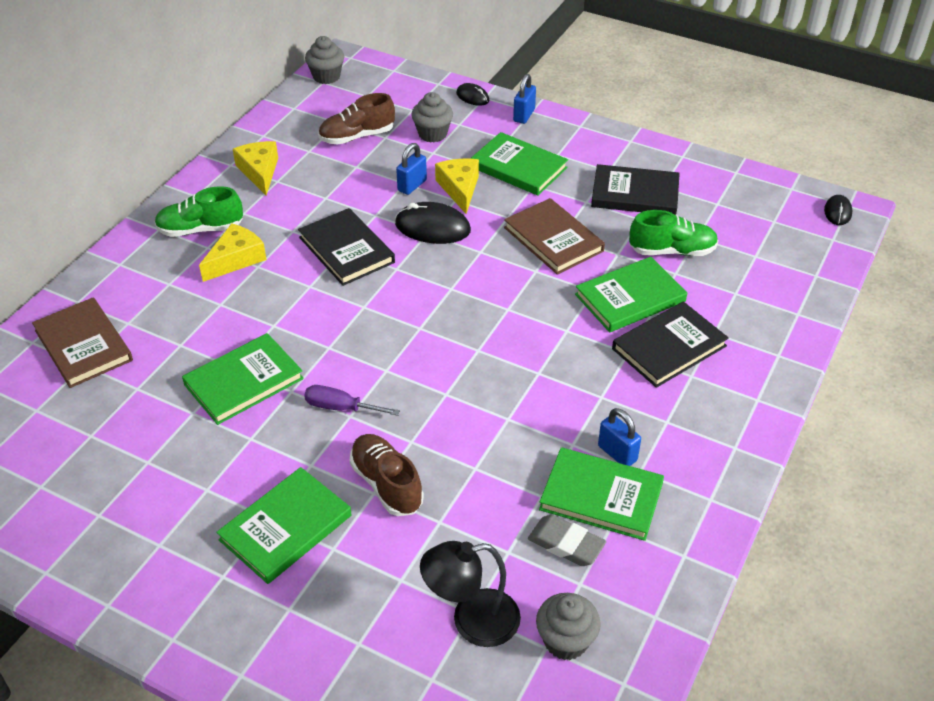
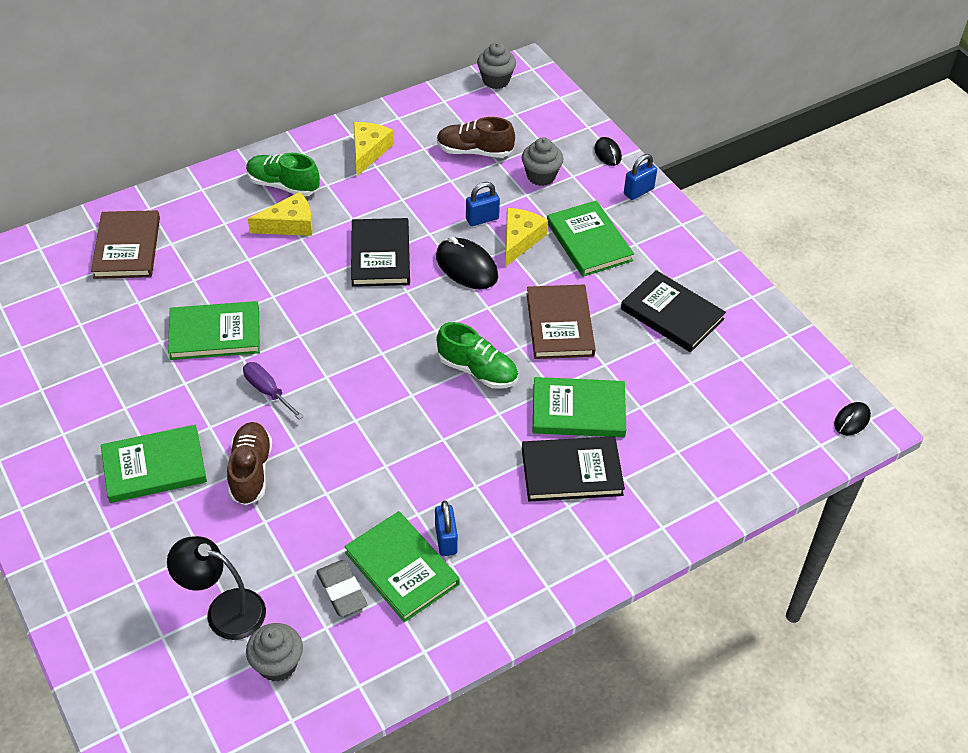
camera: 30 degrees right, 5 degrees up
(672, 251) = (656, 384): green shoe -> green shoe (477, 370)

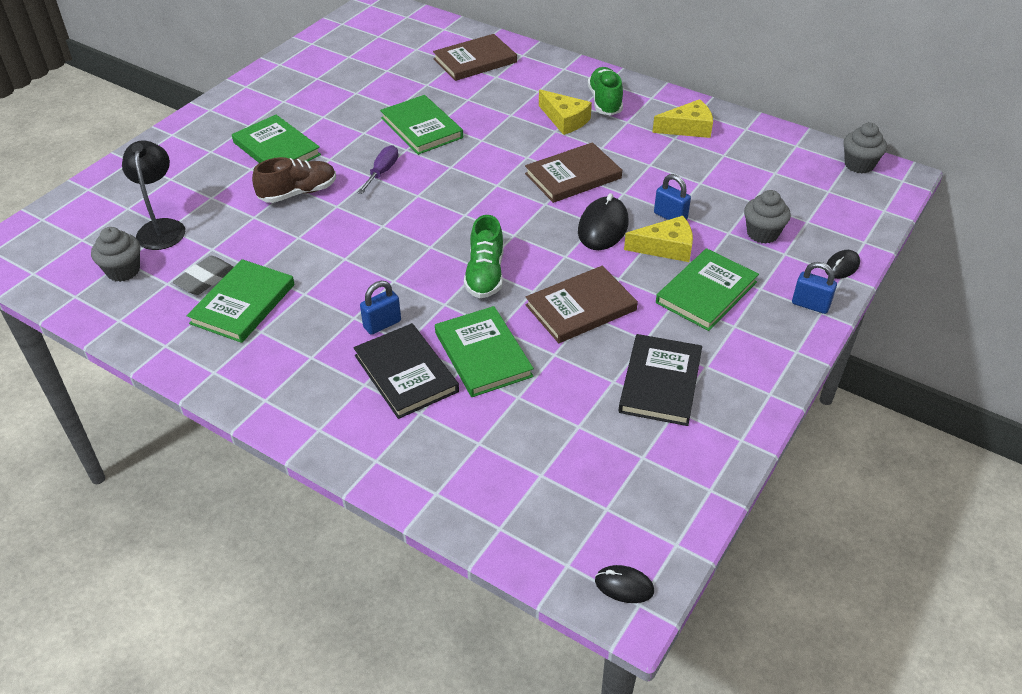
camera: 65 degrees right, 5 degrees down
(380, 255) = (573, 176): black book -> brown book
(446, 540) = (285, 319): blue padlock -> blue padlock (382, 324)
(474, 151) = (751, 183): brown shoe -> none

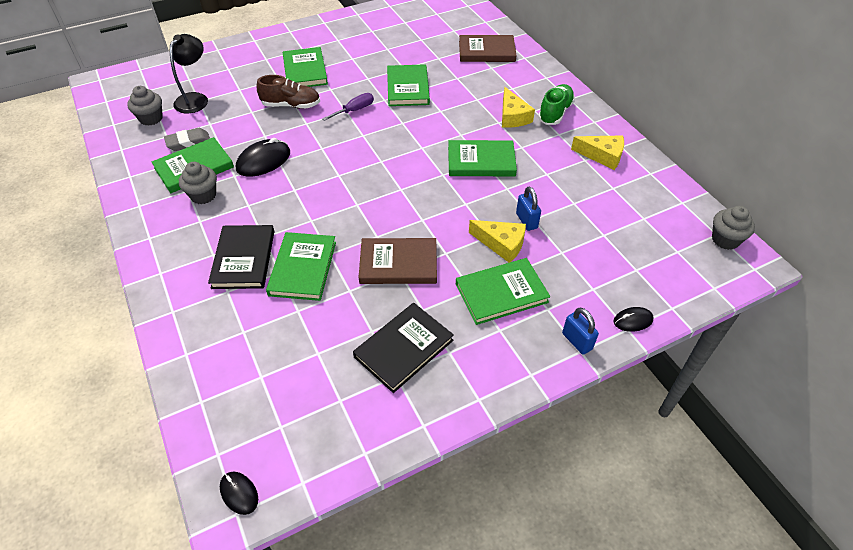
camera: 30 degrees right, 5 degrees up
(382, 324) = (260, 217): blue padlock -> none
(485, 275) = (355, 210): green shoe -> none
(573, 176) = (481, 161): brown book -> green book
(603, 227) = (468, 209): black mouse -> black mouse (263, 161)
(762, 233) = (589, 264): grey cupcake -> grey cupcake (203, 195)

